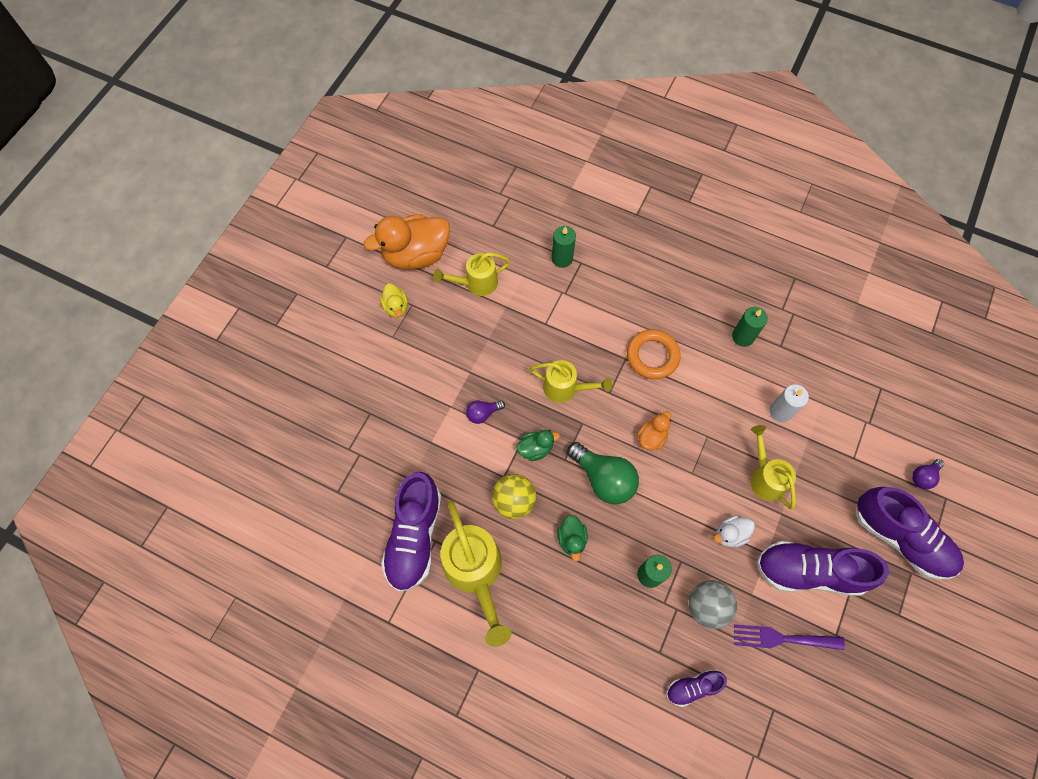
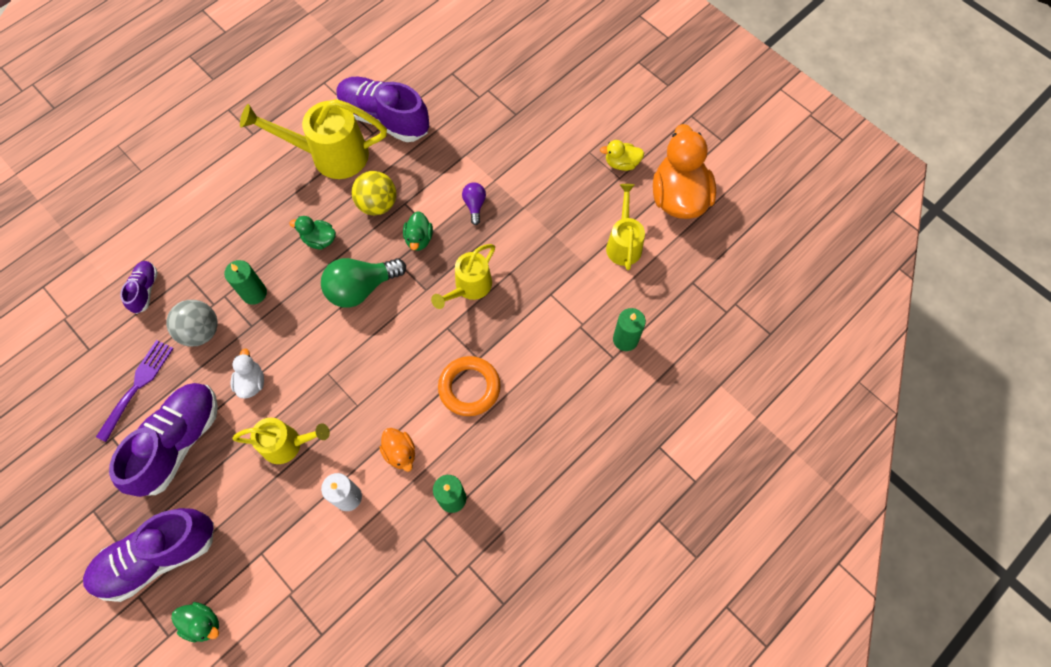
camera: 110 degrees right, 0 degrees up
(651, 437) = (381, 349): orange duck -> orange duck (400, 453)
(923, 476) = (203, 623): purple light bulb -> green duck

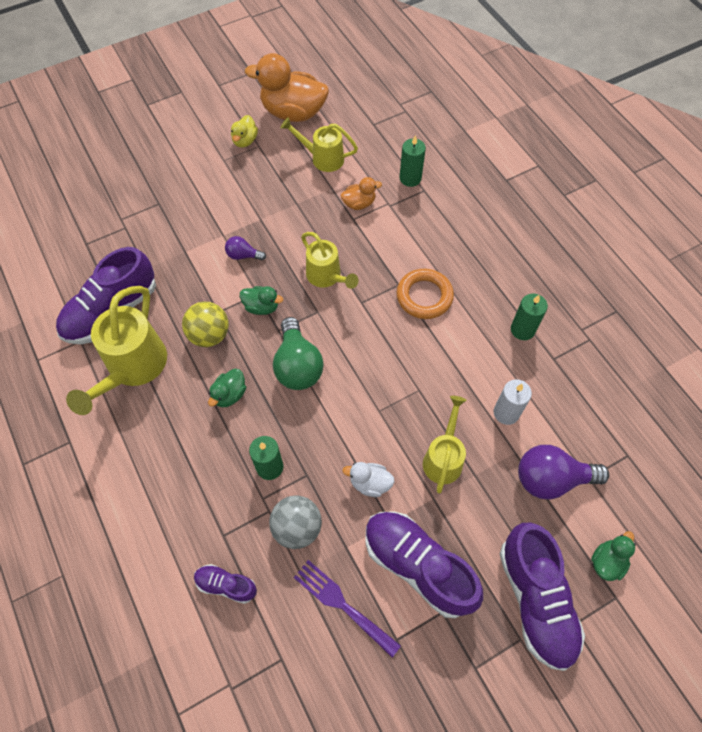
camera: 75 degrees left, 5 degrees down
(282, 555) = (551, 479): none -> purple light bulb
(400, 453) = (473, 362): orange duck -> orange duck (359, 203)

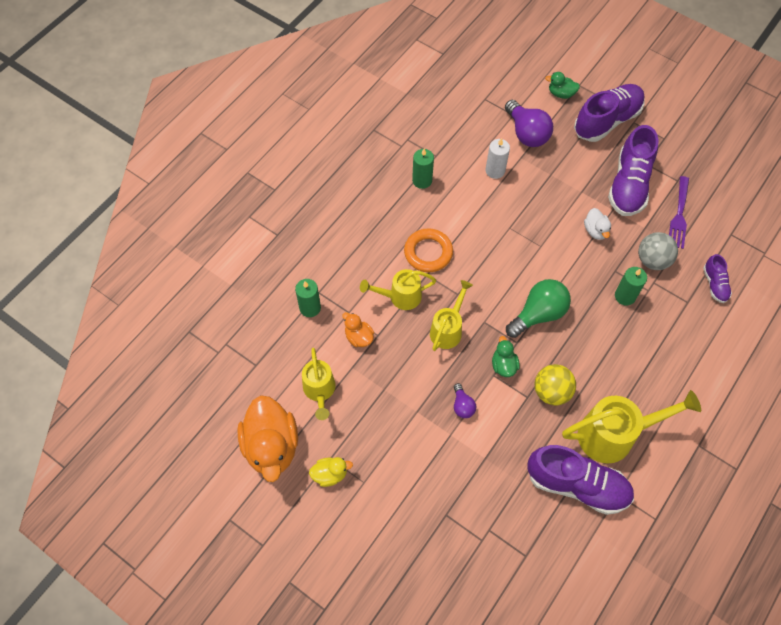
camera: 115 degrees left, 0 degrees up
(229, 395) = (590, 350): green duck -> none
(443, 458) = (550, 195): yellow watering can -> yellow watering can (400, 297)

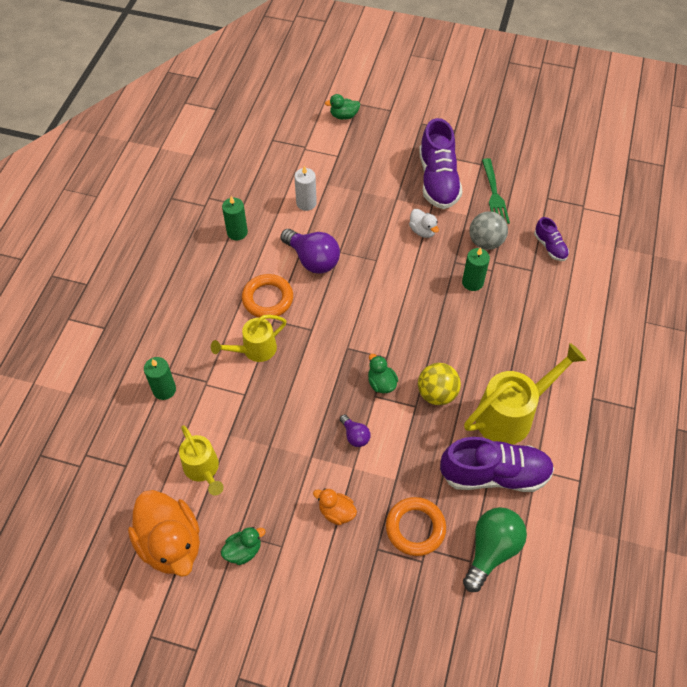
camera: 20 degrees left, 5 degrees down
(330, 474) = (243, 550): yellow duck -> green duck
(358, 337) = (225, 403): orange duck -> orange duck (336, 512)
(448, 329) = (314, 366): yellow watering can -> none
(486, 508) = (415, 528): none -> orange ring
(526, 133) = (324, 160): purple light bulb -> purple light bulb (313, 260)
(538, 314) = (397, 324): green light bulb -> green light bulb (491, 550)
(607, 121) = (396, 129): purple shoe -> none
(679, 215) = (494, 195): purple fork -> green fork

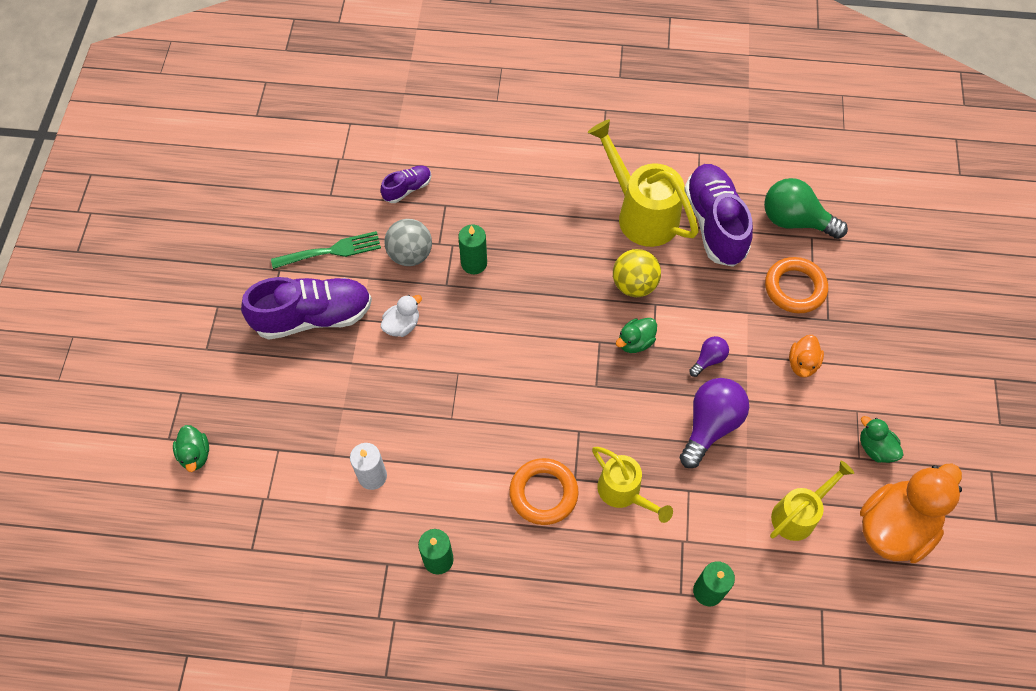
camera: 100 degrees left, 5 degrees up
(313, 260) = (470, 449): purple light bulb -> purple light bulb (710, 425)

